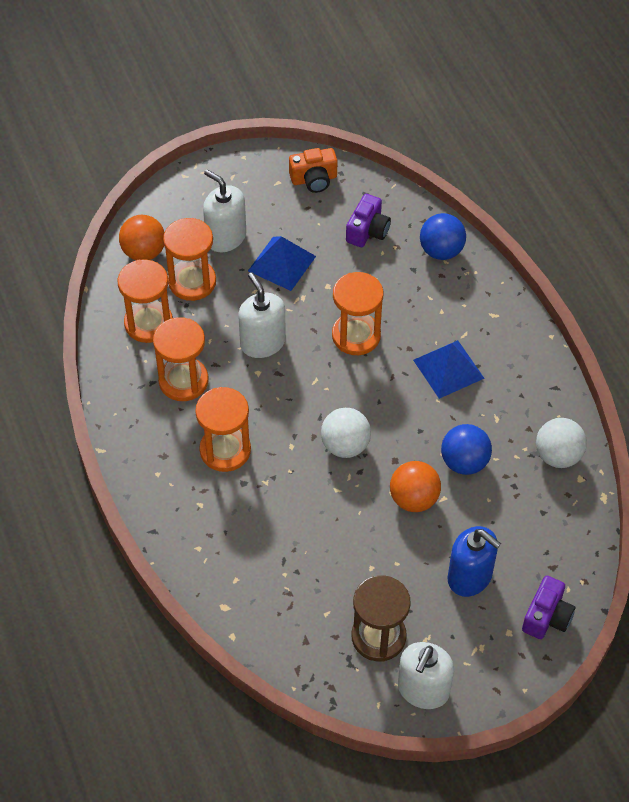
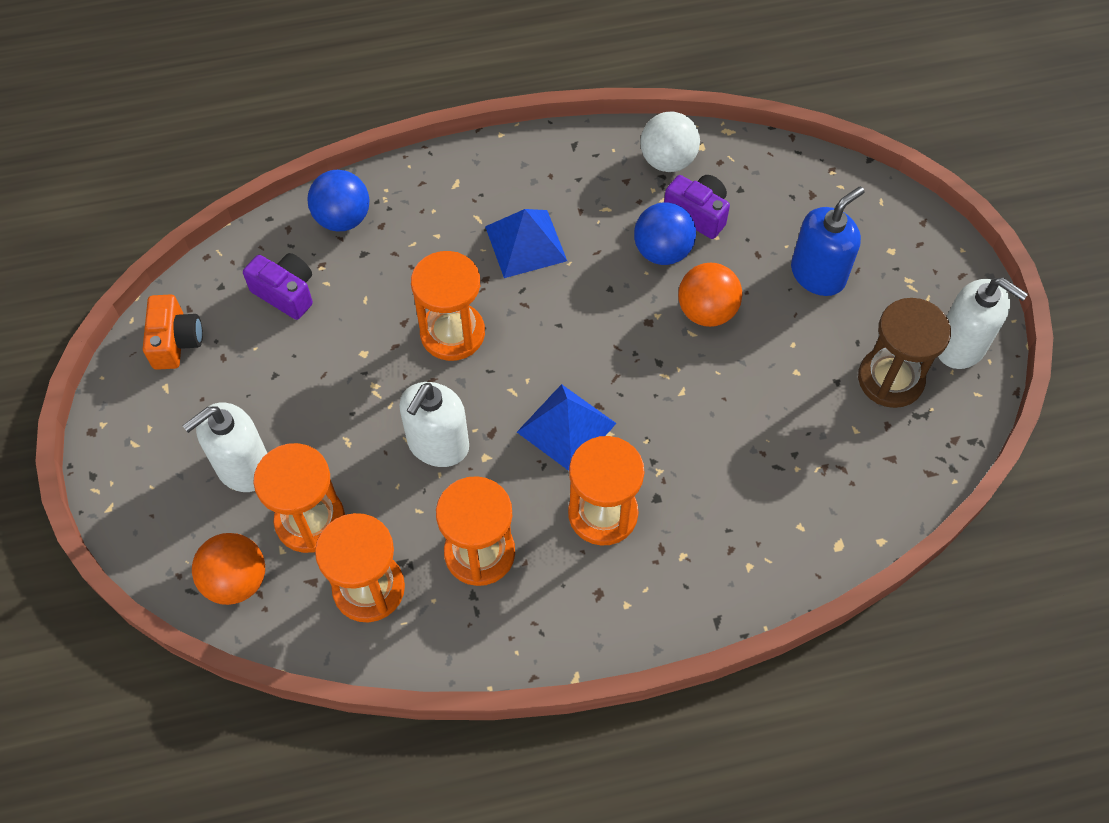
camera: 80 degrees left, 5 degrees up
(262, 343) = (438, 444): white soap dispenser -> white soap dispenser turned 45 degrees counterclockwise
(281, 263) = (310, 402): blue pyramid -> blue pyramid (566, 427)
(345, 445) = (618, 372): white ball -> none
(547, 617) = (874, 212): purple camera -> purple camera (697, 214)

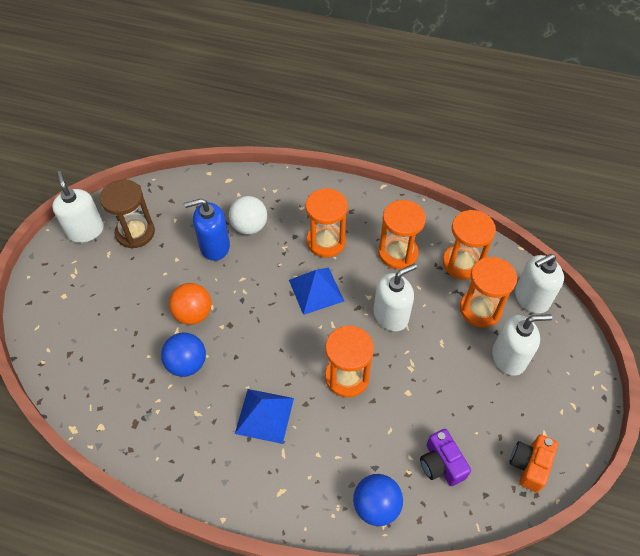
camera: 150 degrees left, 5 degrees down
(236, 581) = (531, 298): orange ball -> white soap dispenser
(667, 161) = (130, 428): white ball -> white ball (249, 227)
(697, 214) = (145, 377): purple camera -> none
(818, 274) = (115, 303): blue soap dispenser -> blue soap dispenser (214, 246)

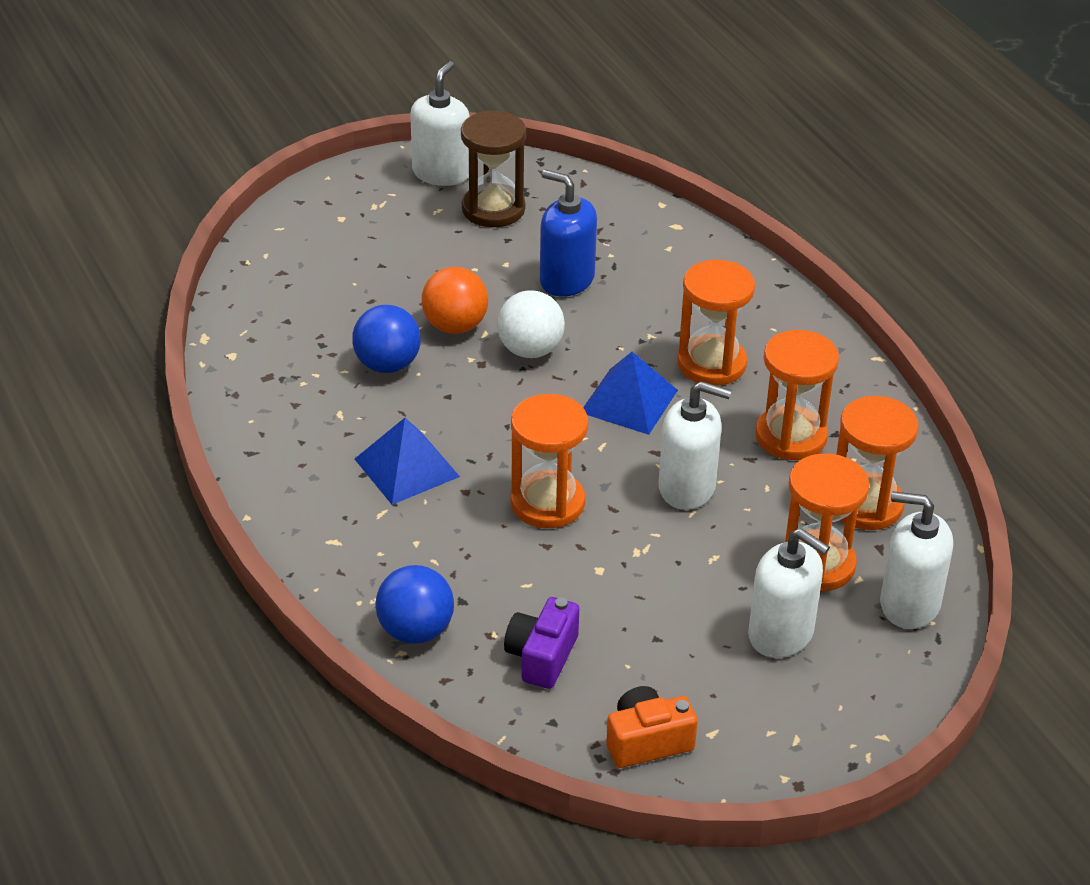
camera: 45 degrees right, 15 degrees down
(249, 227) = (636, 288): white ball -> white ball (530, 350)

